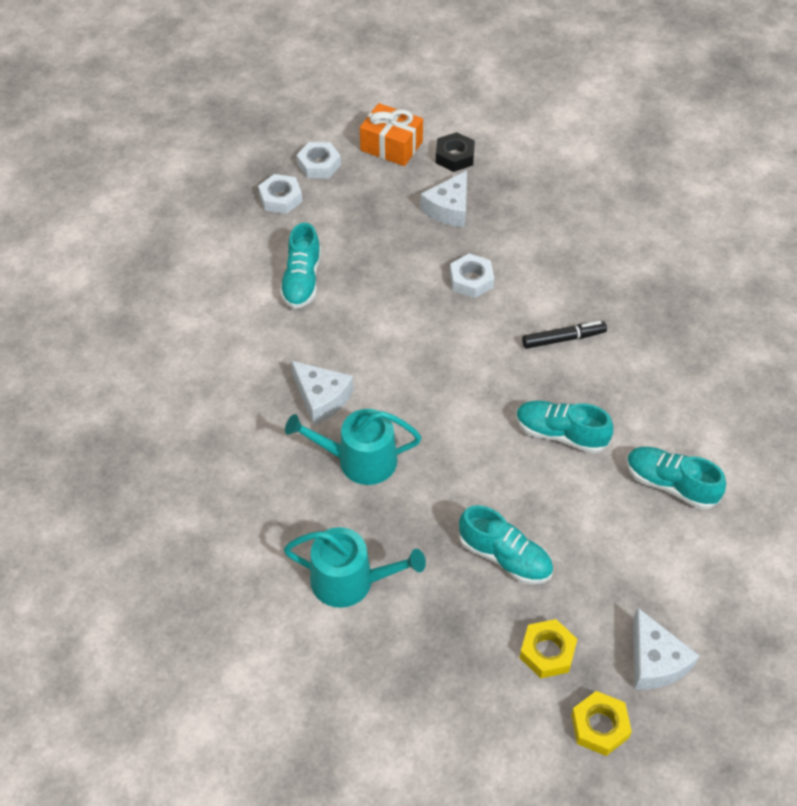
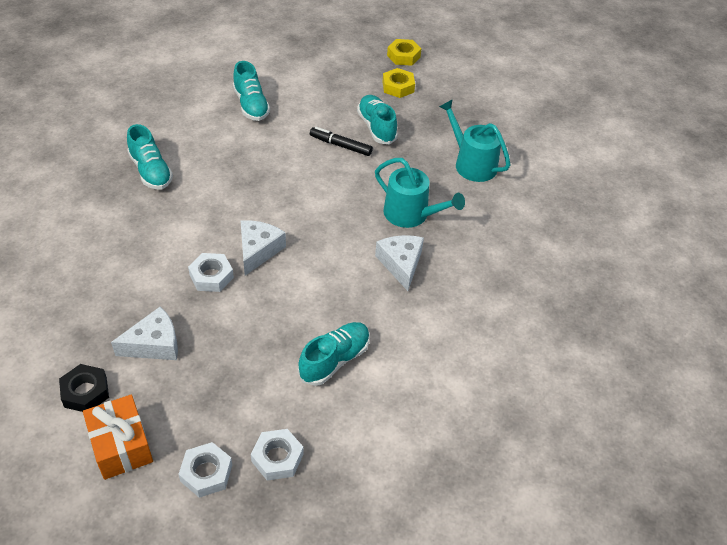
camera: 145 degrees left, 5 degrees down
(560, 434) = (276, 157): turquoise shoe -> turquoise shoe (151, 171)
(563, 339) = (204, 201): black marker -> black marker (340, 145)
(655, 661) = (351, 59): white cheese -> white cheese (258, 250)

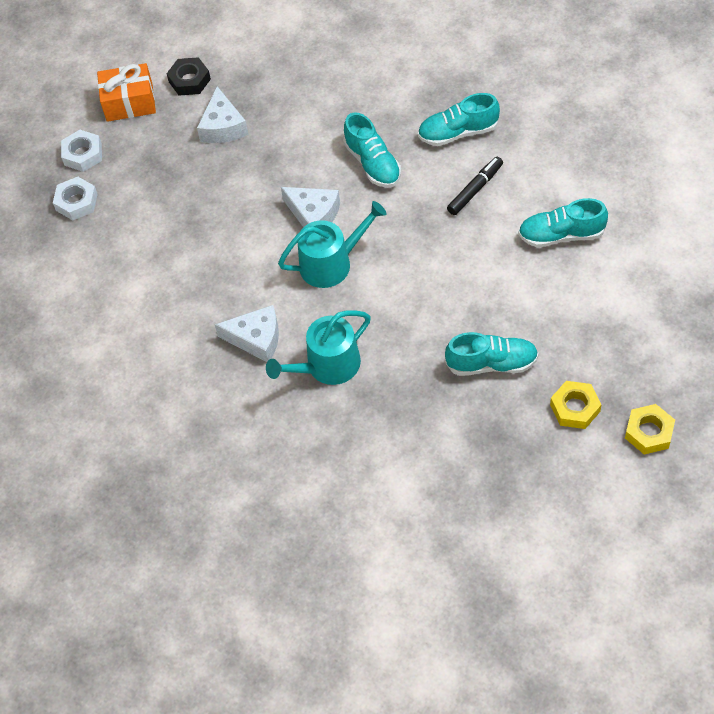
camera: 115 degrees right, 10 degrees up
(211, 276) = (290, 173): white nut -> none
(334, 360) = (157, 258): turquoise shoe -> turquoise shoe (373, 163)
(340, 145) = (464, 317): black marker -> black marker (475, 189)
(472, 164) = (398, 456): turquoise watering can -> turquoise watering can (331, 263)

